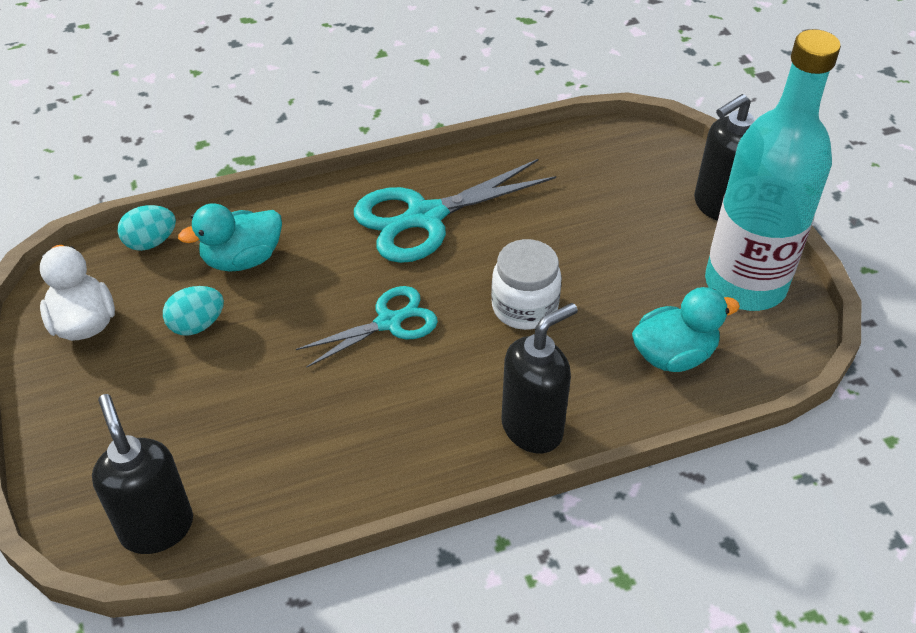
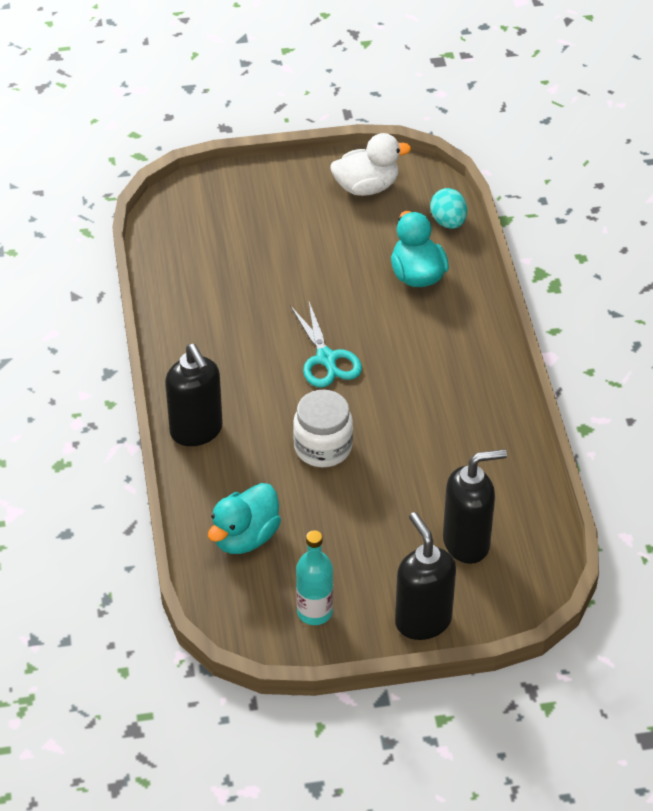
camera: 100 degrees right, 0 degrees up
(157, 527) = (173, 227): black soap dispenser -> black soap dispenser (467, 543)
(197, 325) = (350, 248): turquoise egg -> none
(423, 218) = (446, 395): turquoise scissors -> none
(673, 355) = (245, 537): turquoise duck -> turquoise duck turned 45 degrees clockwise
(745, 284) = (314, 612): turquoise bottle -> turquoise bottle, size x0.46

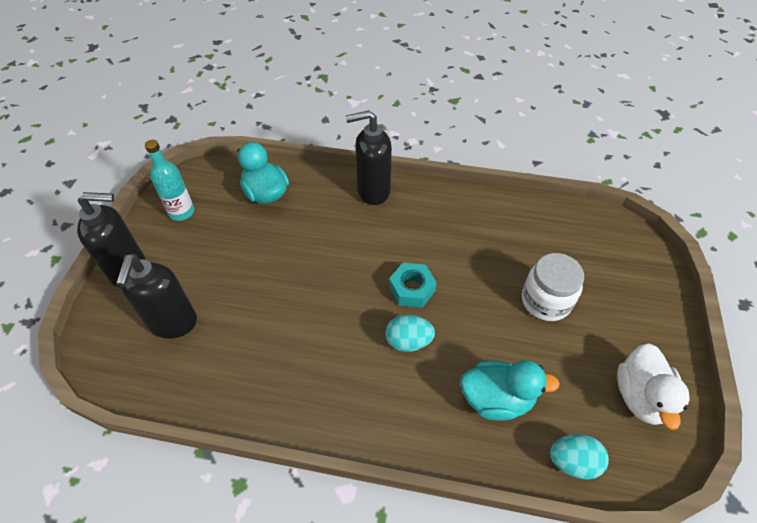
camera: 110 degrees right, 5 degrees up
(323, 447) = (320, 259): white jar -> white jar (545, 301)
(326, 359) = (412, 289): turquoise scissors -> turquoise nut
(390, 347) = (408, 341): none -> turquoise egg

